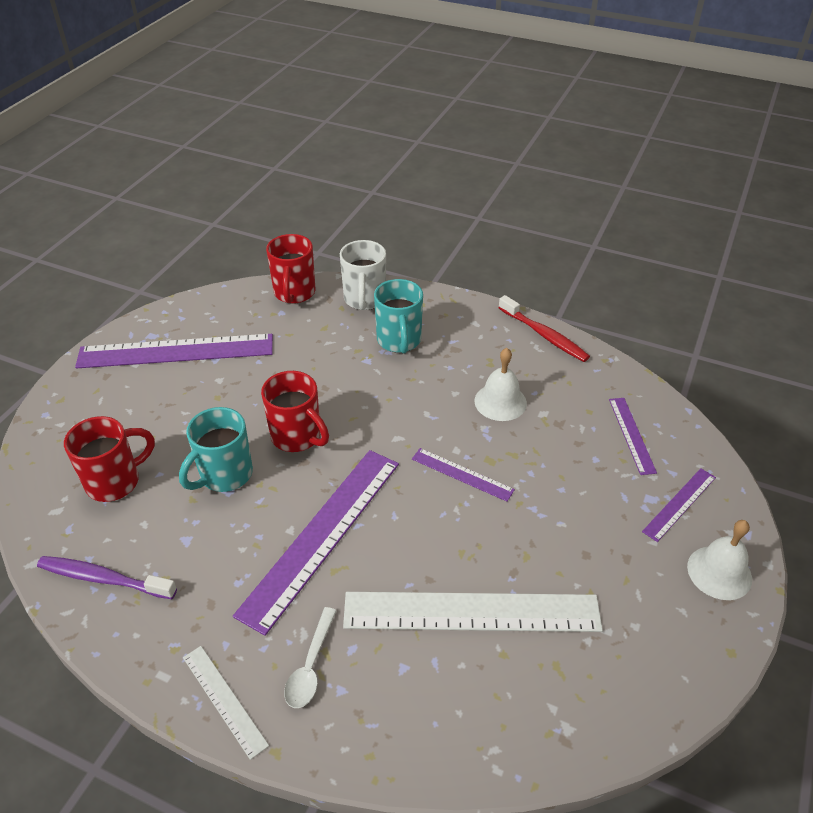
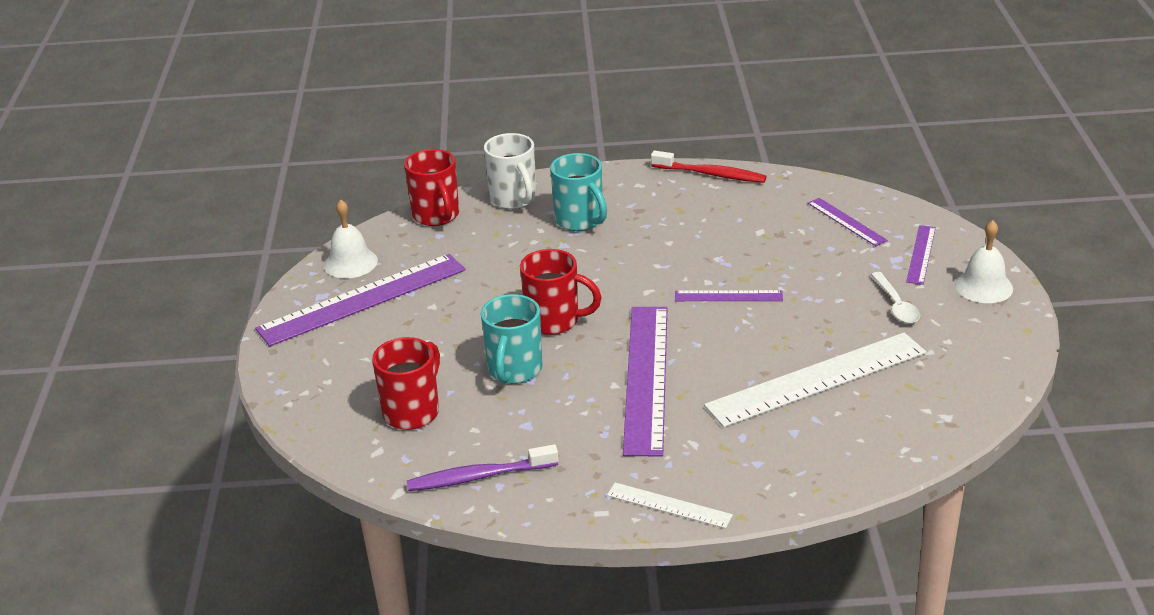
camera: 25 degrees left, 10 degrees down
(310, 667) = (719, 459): white spoon -> white spoon (896, 305)
(500, 402) = (715, 235): white bell -> white bell (350, 263)

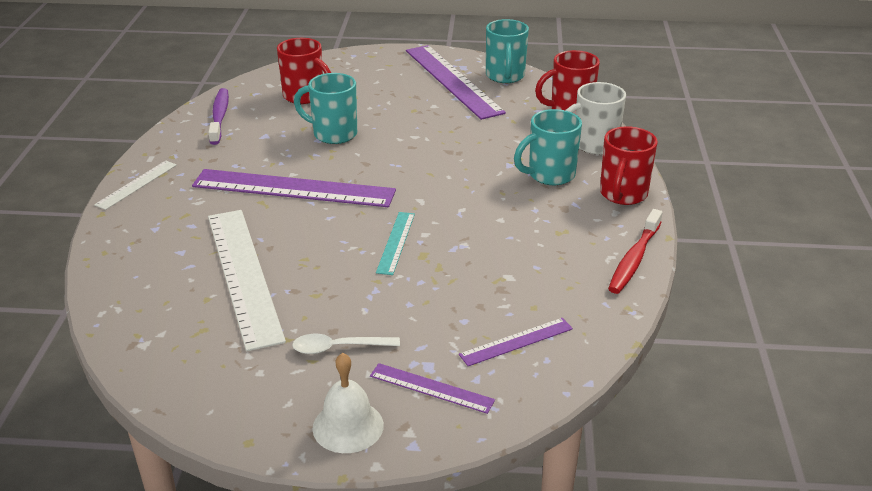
camera: 95 degrees right, 0 degrees up
(350, 263) = (505, 76): white bell -> turquoise mug
(555, 321) = (392, 154): red mug -> red mug (622, 195)
(728, 296) = (396, 242): purple ruler -> turquoise ruler

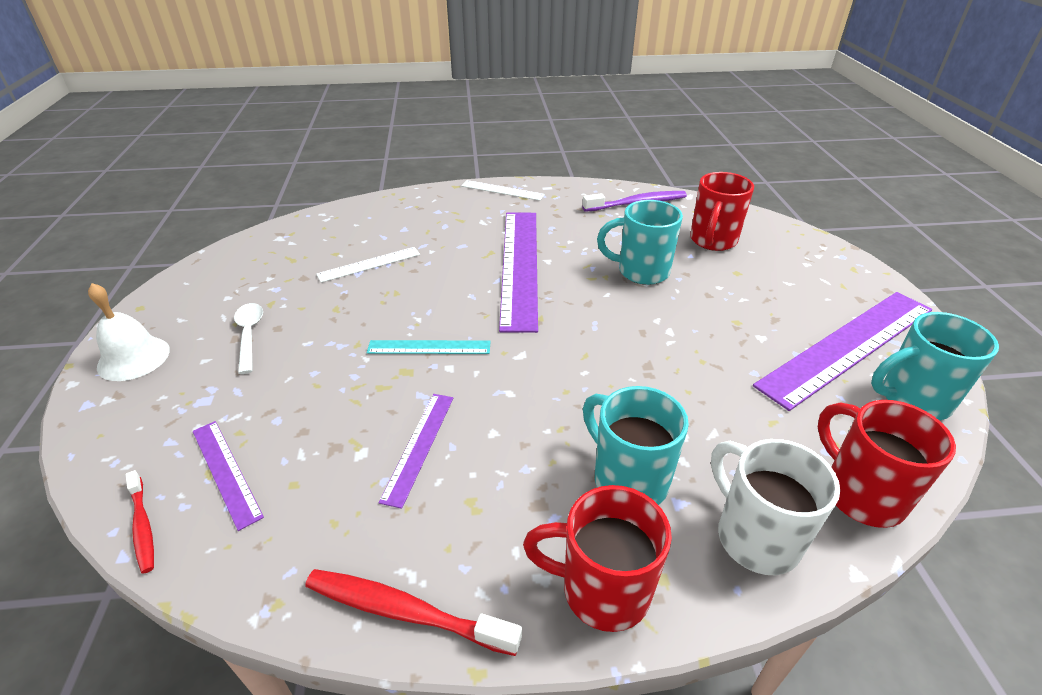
camera: 80 degrees right, 5 degrees up
(244, 275) = (369, 264): white ruler -> white ruler, size x0.49
(333, 134) = (641, 271): turquoise mug -> turquoise mug turned 90 degrees counterclockwise
(431, 388) = (167, 407): purple ruler -> purple ruler (419, 446)
(563, 377) = (142, 526): none -> red toothbrush

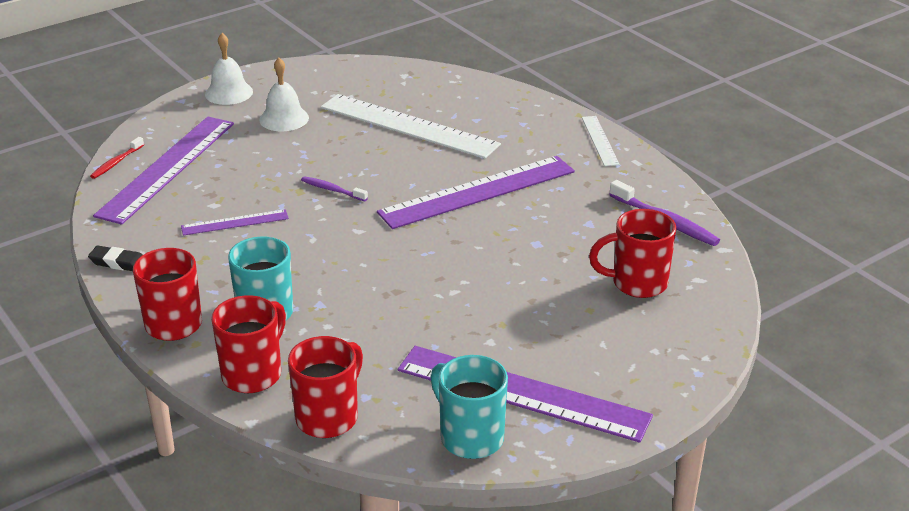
camera: 60 degrees right, 5 degrees down
(225, 472) = (167, 168): purple ruler -> purple ruler, size x2.06
(249, 335) = (284, 118): white spoon -> white bell
(369, 264) = (408, 126): white ruler -> white ruler, size x2.06
(406, 611) = (118, 262): red toothbrush -> black eraser
(429, 347) = (332, 190): turquoise ruler -> purple toothbrush
(641, 271) = (533, 255): turquoise mug -> none
(754, 536) = (253, 374): white mug -> red mug

